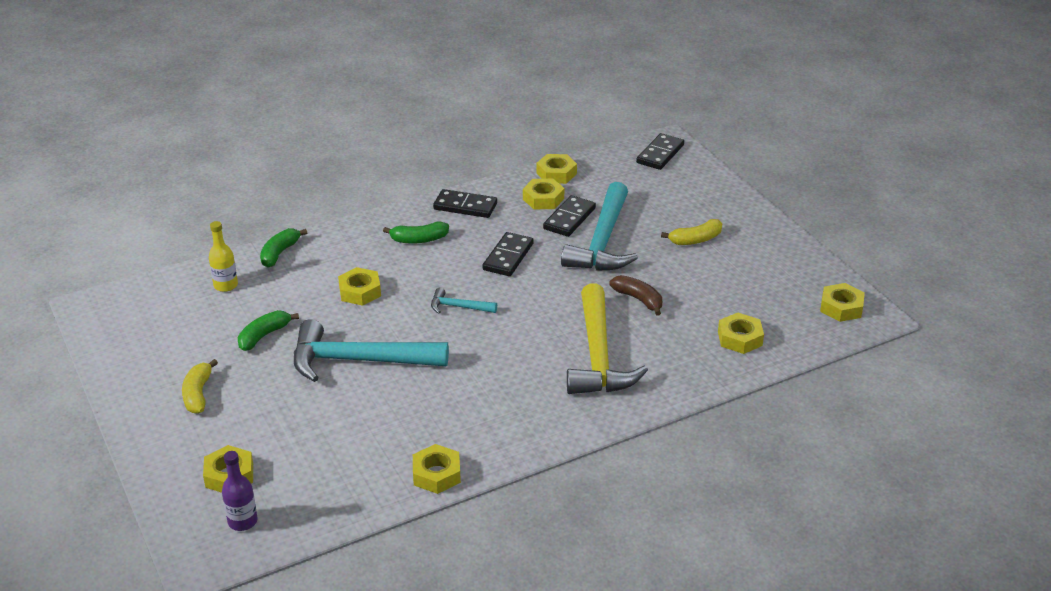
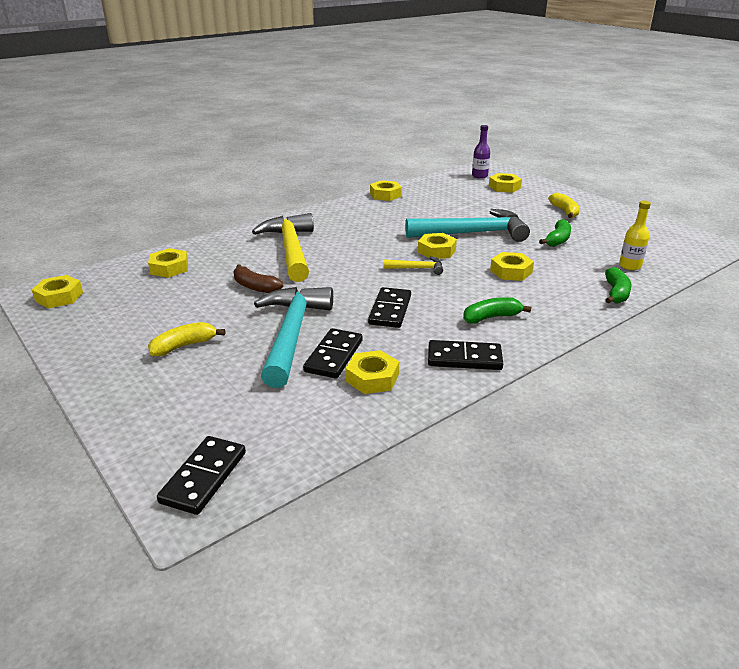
camera: 170 degrees right, 5 degrees down
(458, 307) = (417, 268): turquoise hammer -> yellow hammer
(556, 174) = (365, 419): yellow nut -> yellow nut (436, 251)

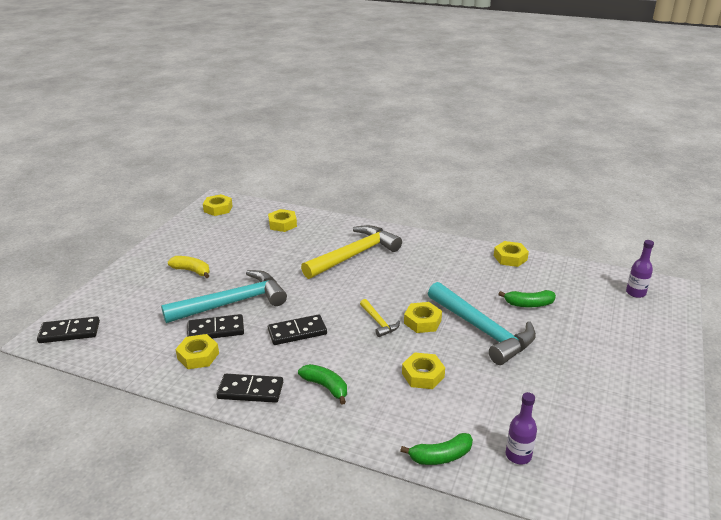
camera: 60 degrees right, 0 degrees up
(255, 287) = (284, 264): brown banana -> none
(464, 358) = (250, 390): black domino -> black domino turned 60 degrees counterclockwise
(504, 187) = (627, 317): yellow nut -> none
(557, 240) = (528, 388): green banana -> green banana (529, 304)
(564, 211) = (613, 375): yellow banana -> none
(630, 266) = (518, 455): yellow bottle -> purple bottle

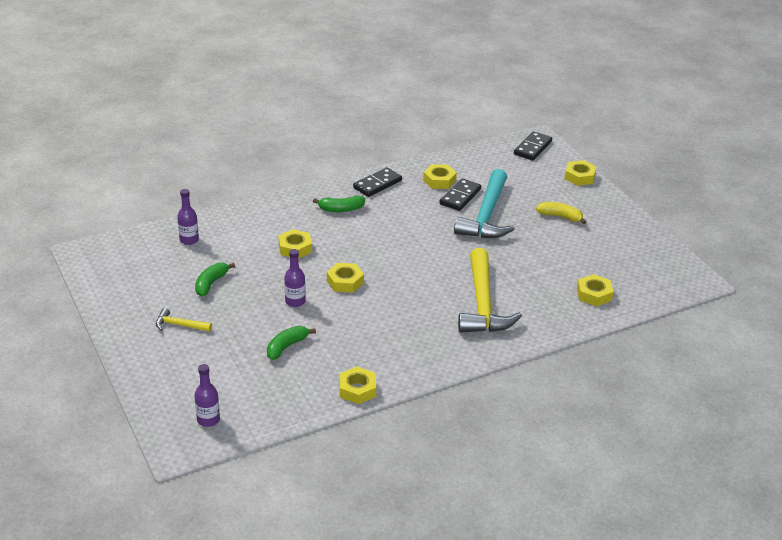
camera: 130 degrees right, 5 degrees up
(192, 271) = (560, 217): yellow banana -> yellow banana turned 135 degrees counterclockwise
(218, 209) = (674, 273): yellow nut -> yellow nut (579, 177)
(297, 332) = (412, 225): black domino -> none
(379, 322) = (373, 263): yellow hammer -> yellow hammer (179, 325)
(441, 456) = (230, 216): green banana -> green banana (211, 283)
(483, 330) = (295, 301): turquoise hammer -> purple bottle

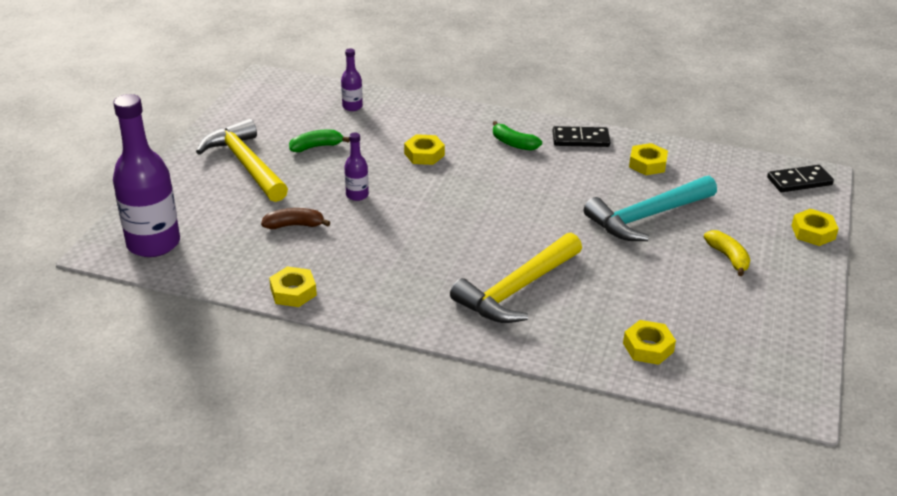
camera: 45 degrees right, 0 degrees up
(179, 325) = (245, 164): yellow hammer -> yellow hammer, size x2.21
(208, 420) = (153, 243): purple bottle -> purple bottle, size x2.19
(286, 347) = (294, 225): green banana -> brown banana
(345, 282) = (422, 202): yellow nut -> none
(460, 197) = (646, 187): black domino -> none

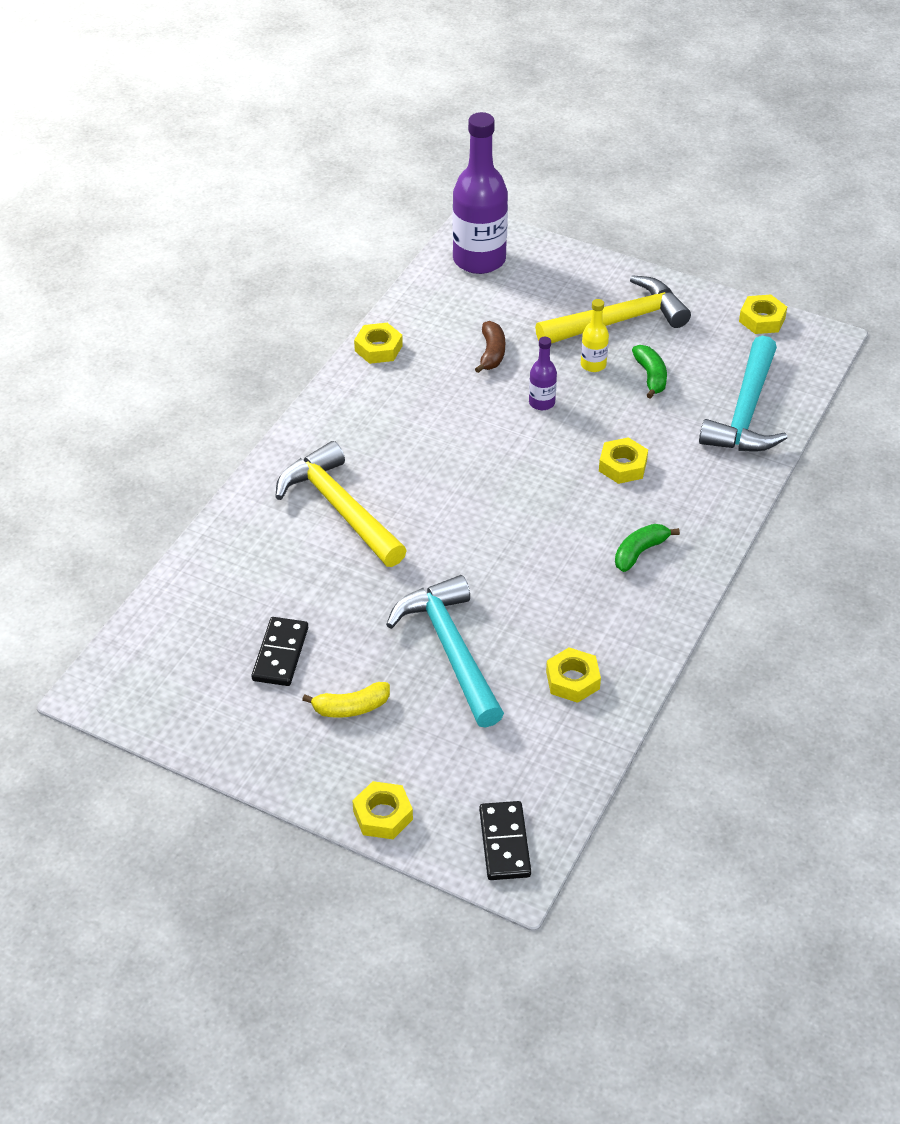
camera: 100 degrees right, 10 degrees up
(305, 173) = (593, 365): none -> yellow bottle
(352, 107) = (746, 412): purple bottle -> turquoise hammer
(580, 139) = (644, 622): black domino -> black domino (280, 654)
(648, 347) = (218, 594): yellow nut -> yellow nut (762, 319)

